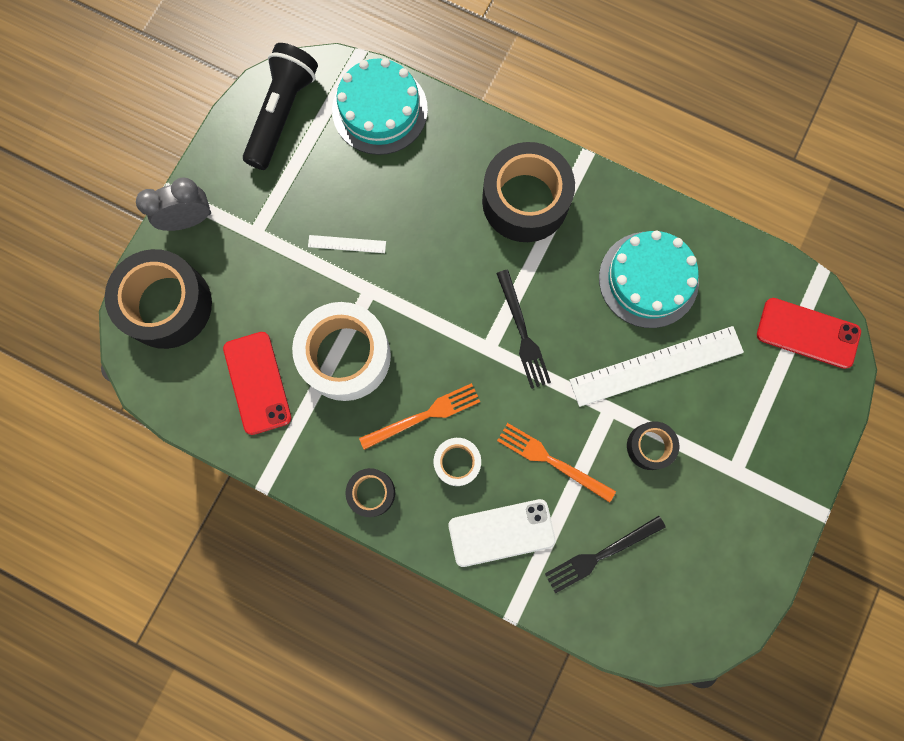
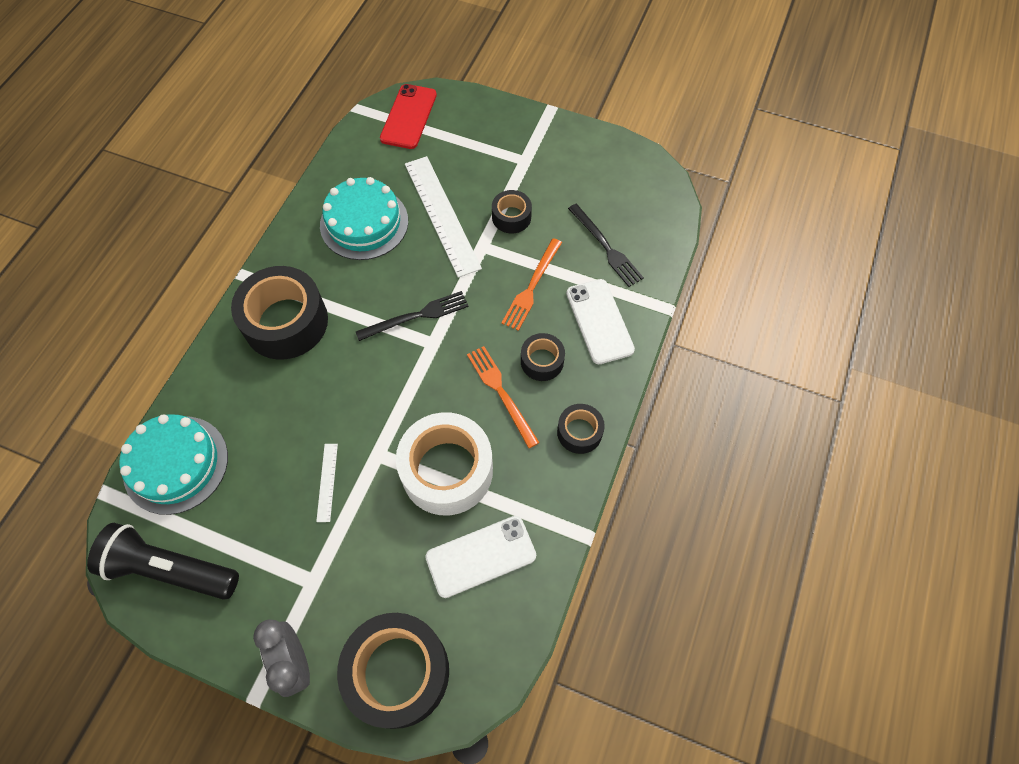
camera: 95 degrees left, 15 degrees down
(257, 383) = (481, 556): red phone -> white phone
(457, 462) = (542, 361): white tape -> black tape

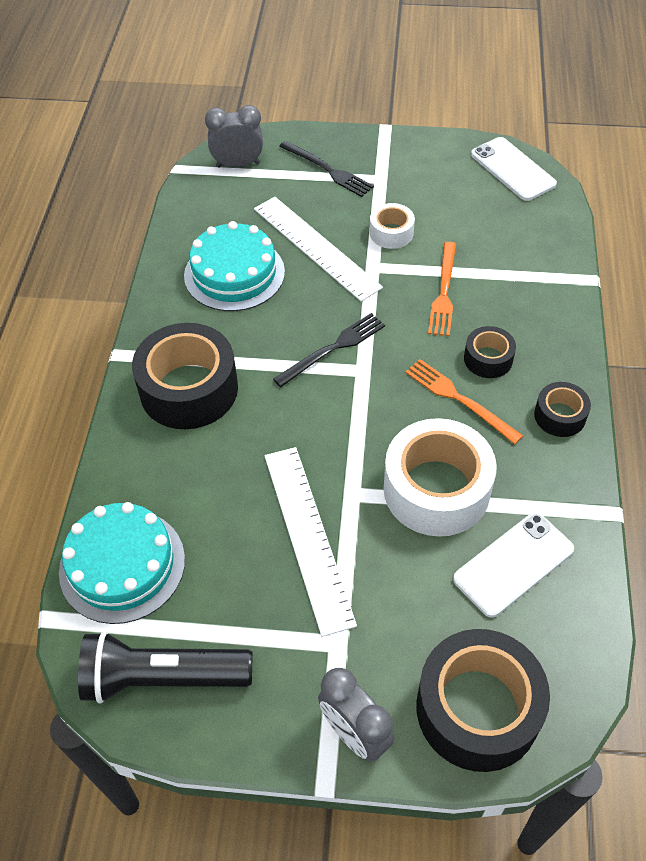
camera: 15 degrees left, 10 degrees down
(327, 482) = (308, 536): white ruler -> white ruler, size x2.20
(409, 117) = (238, 165): red phone -> grey clock
(511, 217) = (391, 233): black tape -> white tape
(599, 321) = (529, 307): white phone -> white phone (513, 169)
(606, 247) = (503, 238): black fork -> black fork (328, 170)

